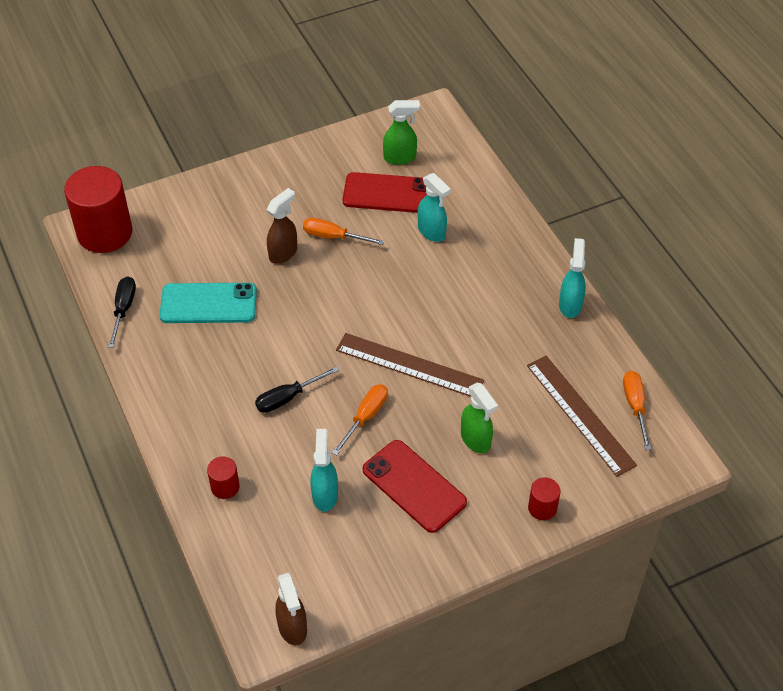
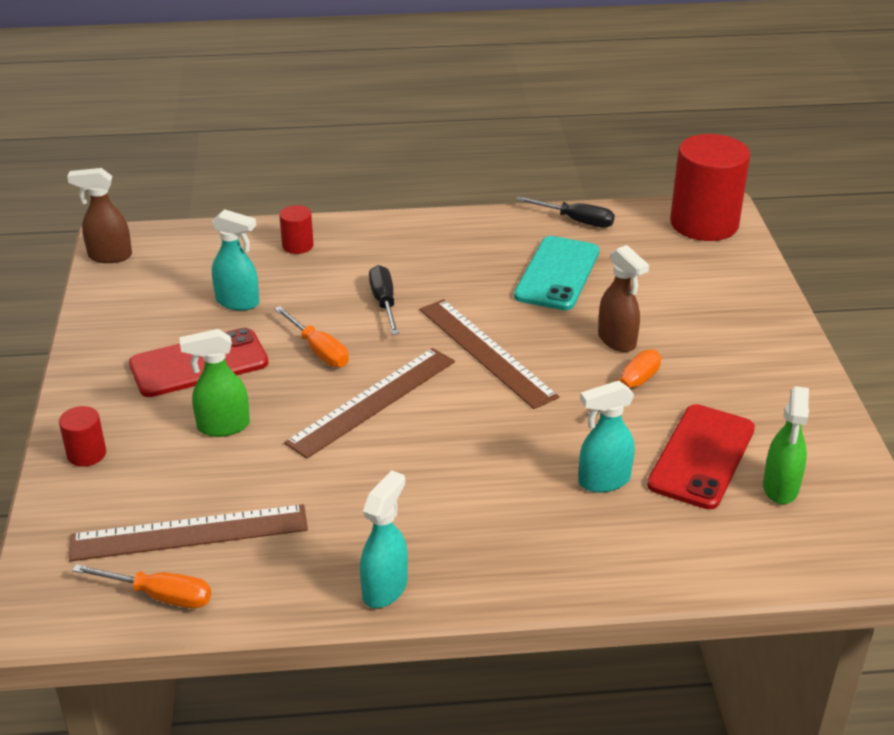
camera: 110 degrees right, 15 degrees down
(326, 319) = (486, 352): none -> brown ruler
(570, 305) = (385, 589): turquoise spray bottle -> turquoise spray bottle turned 90 degrees counterclockwise

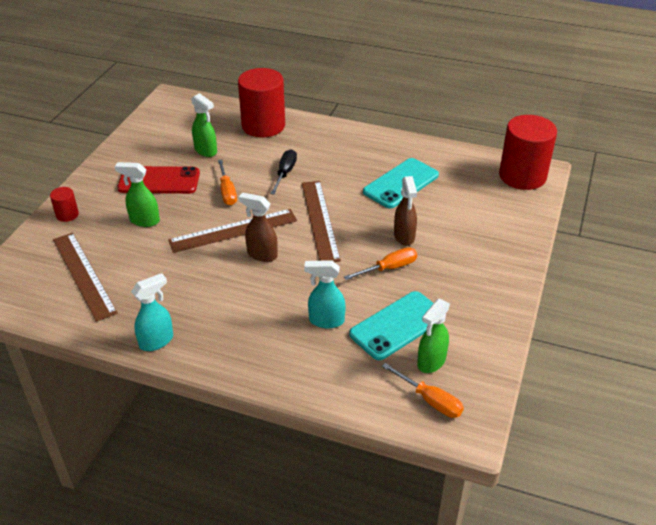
camera: 25 degrees right, 5 degrees up
(109, 256) = (160, 106): brown spray bottle -> brown spray bottle (261, 254)
(160, 596) = (44, 304): orange screwdriver -> orange screwdriver (430, 400)
(189, 533) = (83, 275): brown ruler -> brown ruler turned 45 degrees clockwise
(238, 302) = (206, 151): turquoise spray bottle -> green spray bottle
(297, 246) = (263, 126): red cylinder -> red cylinder, size x2.23
(576, 221) = (440, 152): black screwdriver -> none
(702, 457) = (397, 326): red phone -> turquoise phone

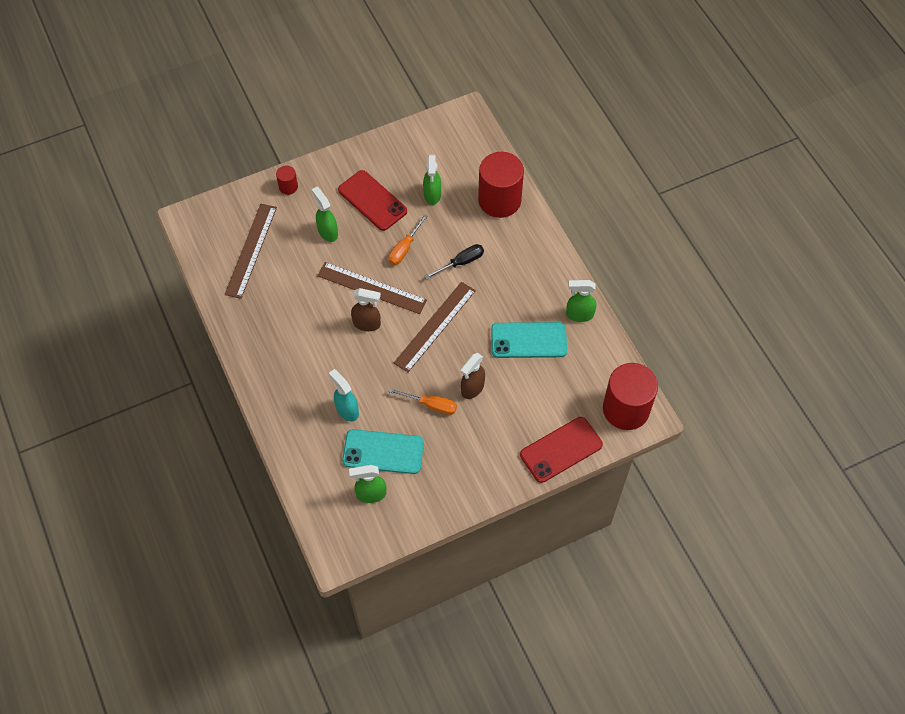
camera: 45 degrees right, 20 degrees up
(157, 341) = (242, 339): turquoise spray bottle -> none
(261, 254) = (367, 324): brown spray bottle -> brown spray bottle turned 120 degrees clockwise
(412, 149) = (579, 314): none -> green spray bottle
(430, 400) = (339, 517): orange screwdriver -> none
(520, 226) = (561, 450): none -> red phone

